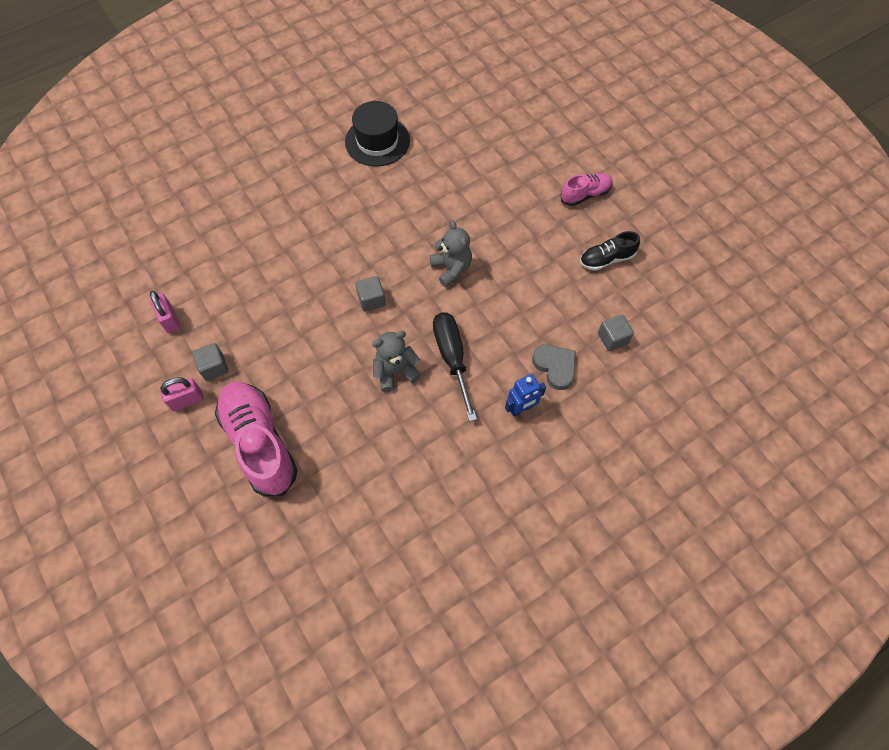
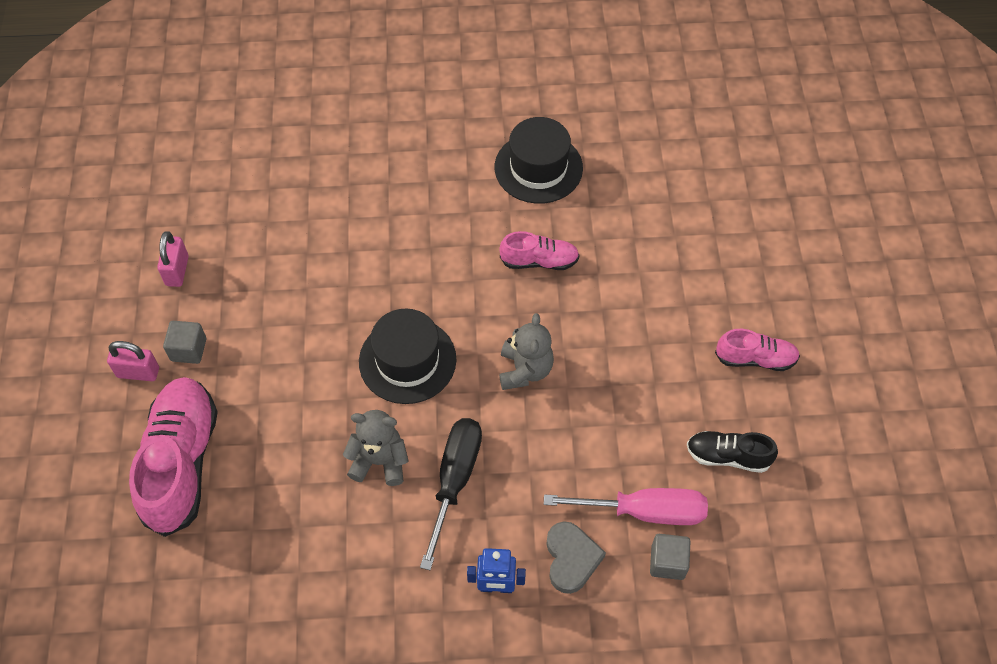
camera: 30 degrees right, 5 degrees down
(371, 300) = (407, 360): grey cube -> black hat
(416, 198) = (539, 261): none -> pink shoe
(579, 316) = (644, 511): none -> pink screwdriver

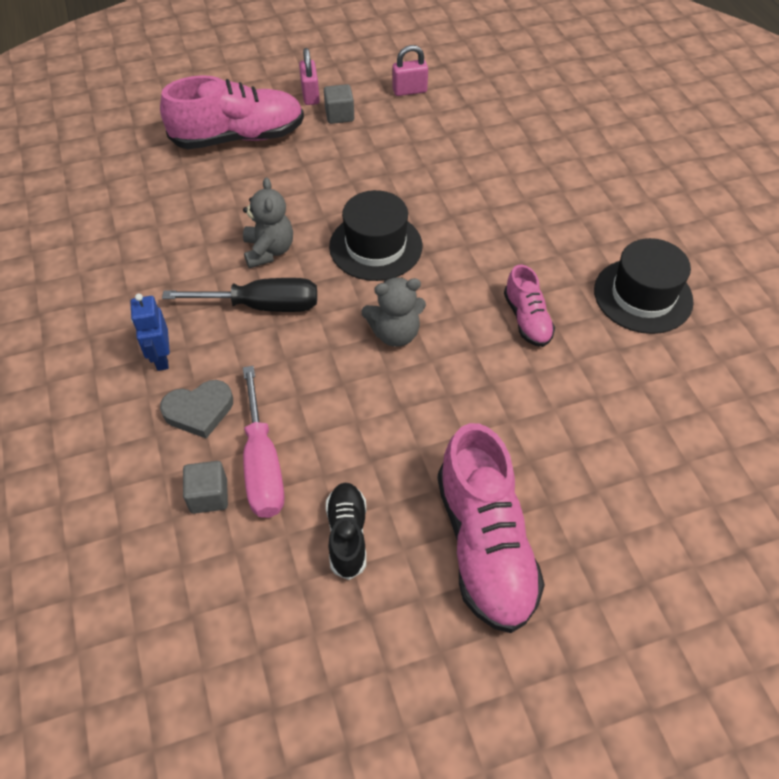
camera: 75 degrees right, 5 degrees down
(755, 359) = (484, 545): pink shoe -> pink shoe, size x1.90

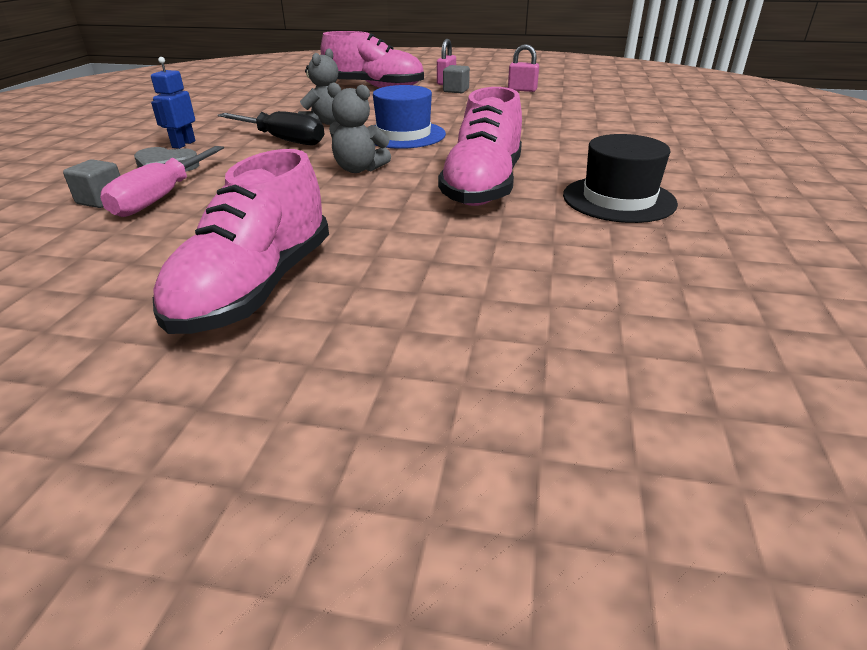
camera: 30 degrees right, 20 degrees down
(347, 535) = (156, 246): black shoe -> none
(375, 246) = (403, 135): black hat -> blue hat
(527, 319) = (482, 187): pink shoe -> pink shoe, size x1.90

